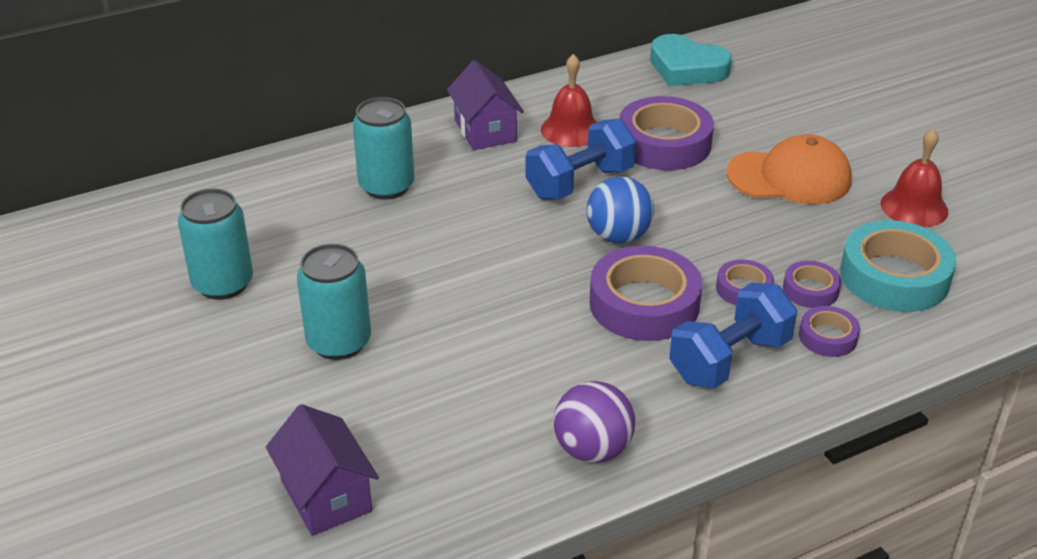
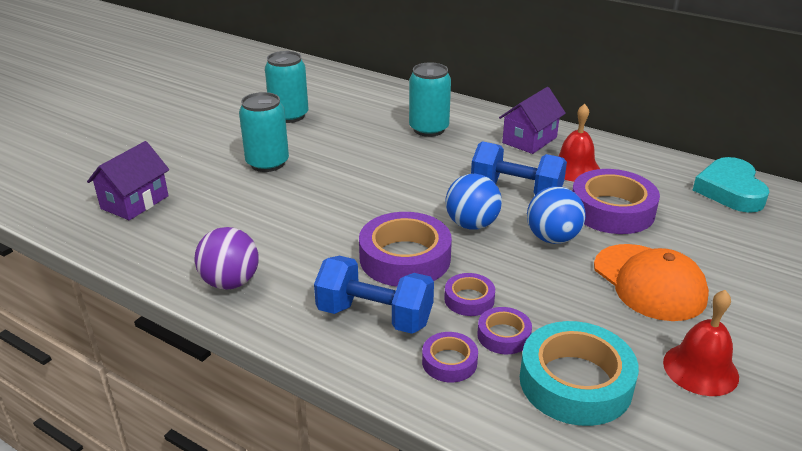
camera: 60 degrees right, 5 degrees down
(683, 198) = (552, 238): none -> blue ball

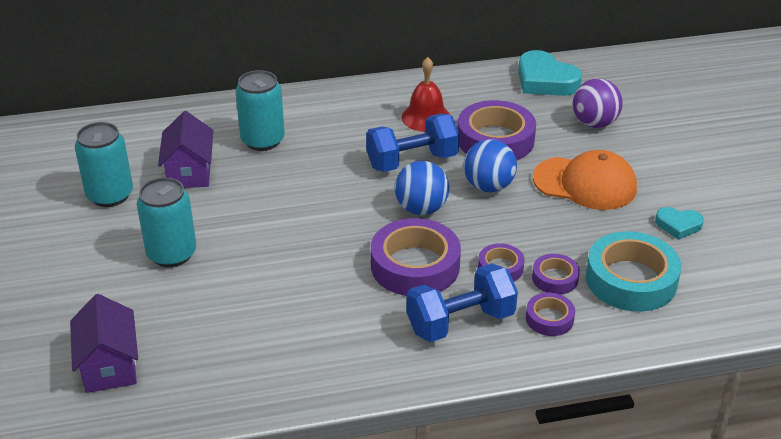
camera: 45 degrees left, 5 degrees up
(230, 282) = (319, 371): purple ball -> purple ball (594, 123)
(529, 140) = (358, 108): purple house -> purple house (189, 172)
(700, 369) = (678, 225): red bell -> turquoise heart

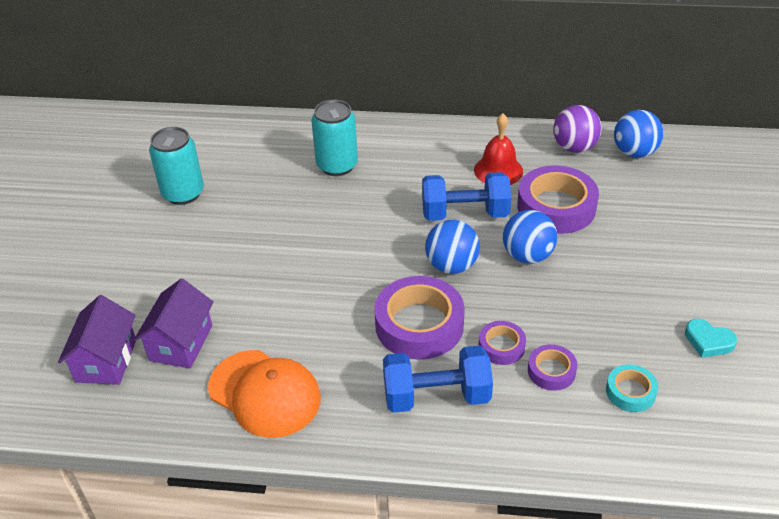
camera: 20 degrees right, 5 degrees up
(172, 254) = (208, 262): turquoise can -> none
(189, 172) = (259, 184): purple house -> purple house (181, 343)
(545, 80) = (634, 152): turquoise heart -> blue ball
(549, 319) = (526, 415): purple tape -> none
(585, 183) = (627, 273): orange cap -> orange cap (265, 393)
(594, 123) = (665, 208): purple ball -> purple ball (574, 147)
(631, 280) = (630, 392): turquoise tape -> turquoise tape, size x0.51

